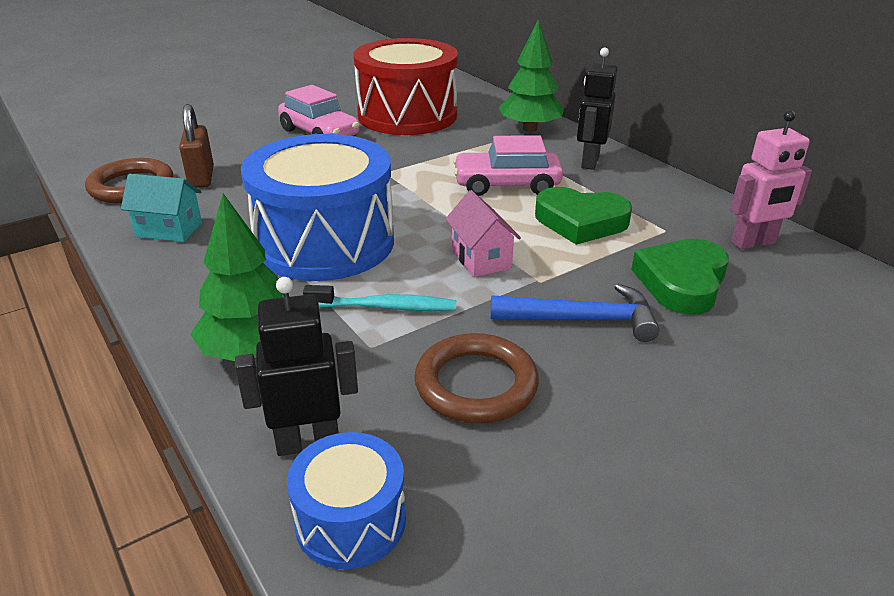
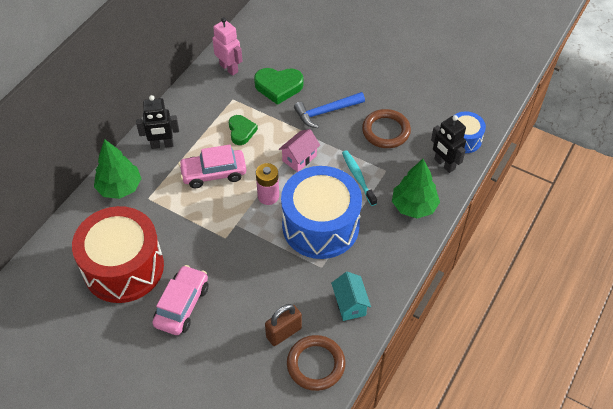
camera: 115 degrees left, 20 degrees up
(425, 214) = (268, 196): none -> pink battery
(506, 185) = (213, 173): pink car -> pink car turned 105 degrees clockwise
(580, 222) = (241, 131): green heart -> green heart, size x0.67
(582, 319) = (326, 112): blue hammer -> blue hammer turned 90 degrees counterclockwise

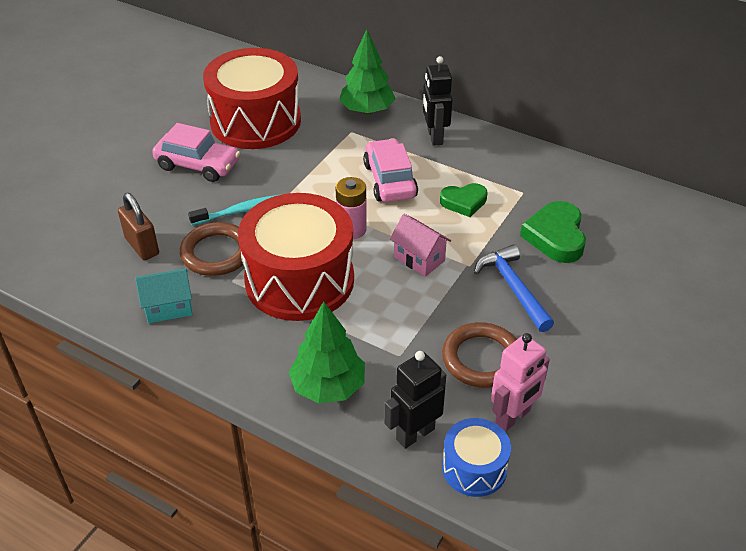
camera: 90 degrees right, 10 degrees down
(229, 68) = (582, 187): pink robot -> pink robot (513, 417)
(316, 364) = (91, 274): brown ring -> brown ring (216, 253)
(320, 225) = (299, 280): blue drum -> red drum
(358, 177) = (385, 322): turquoise toothbrush -> turquoise toothbrush (240, 211)

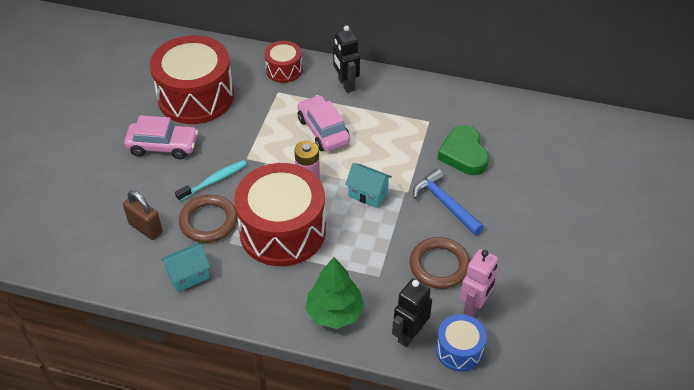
camera: 15 degrees left, 5 degrees up
(367, 110) = (284, 70): green tree -> red drum
(419, 259) = (368, 194): pink house -> turquoise house
(464, 202) = (386, 138): green heart -> none

